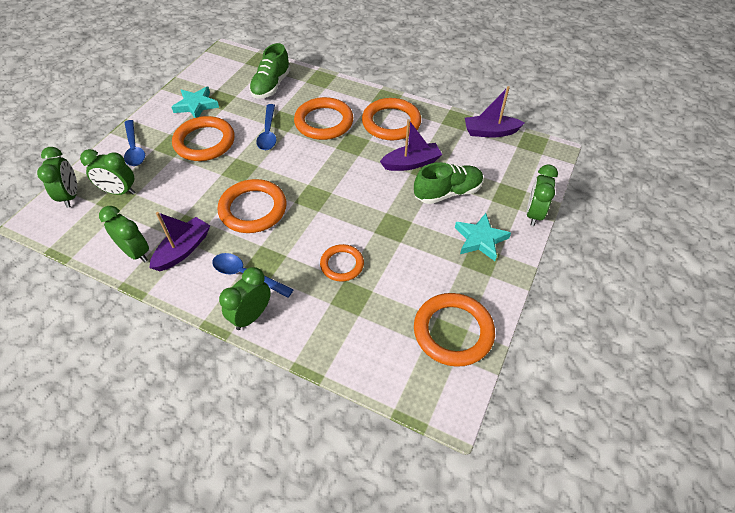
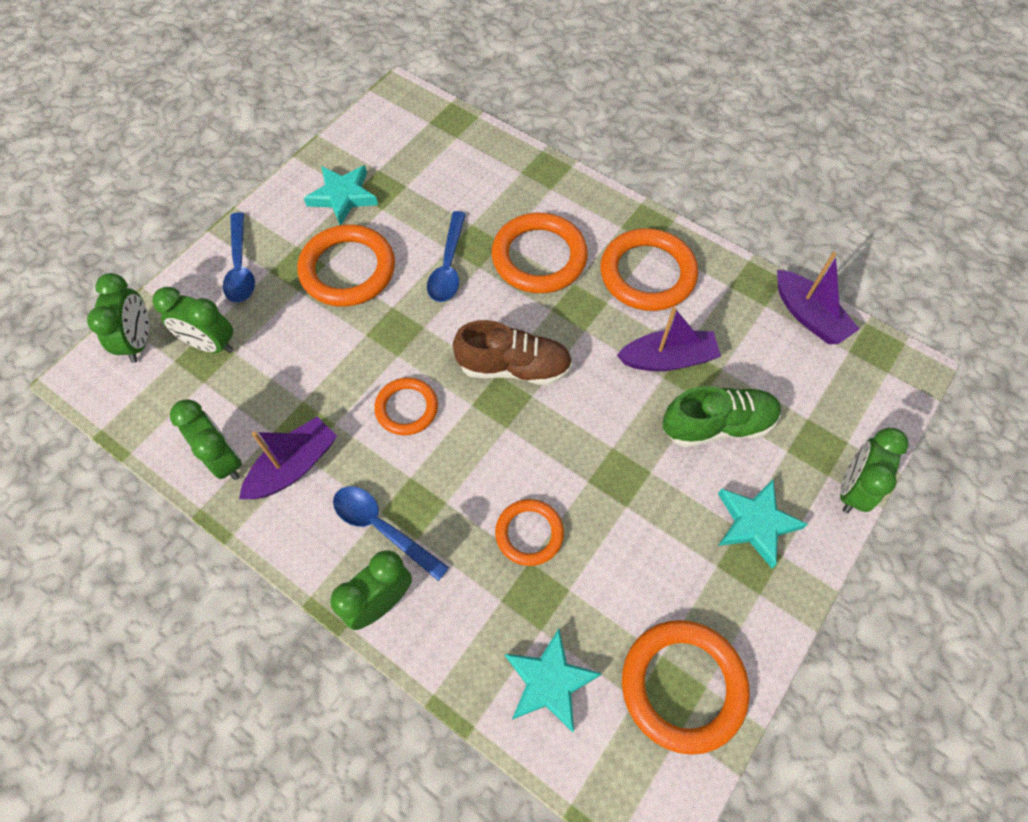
camera: 10 degrees right, 10 degrees up
(253, 209) = (406, 408): orange ring -> orange ring, size x0.60
(271, 86) = (465, 173): green shoe -> none
(317, 179) = (514, 367): none -> brown shoe
(368, 343) = (549, 682): none -> turquoise star
(490, 132) = (808, 316): purple boat -> purple boat turned 135 degrees counterclockwise

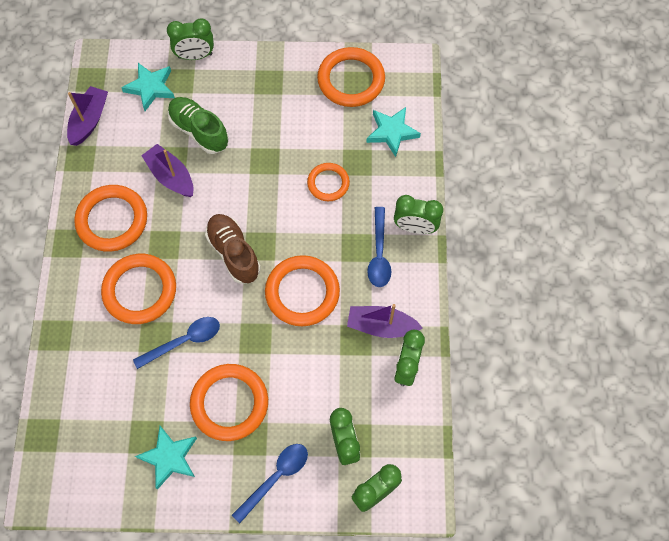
camera: 125 degrees left, 5 degrees up
(406, 408) = (302, 292): orange ring -> orange ring, size x1.68
(755, 523) = (246, 88): turquoise star -> turquoise star (150, 87)

